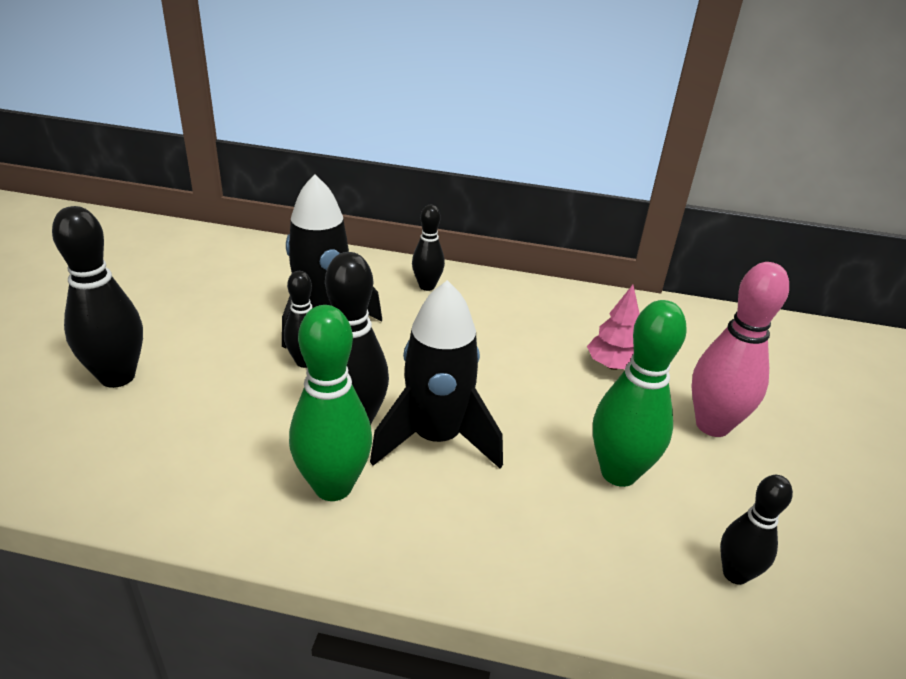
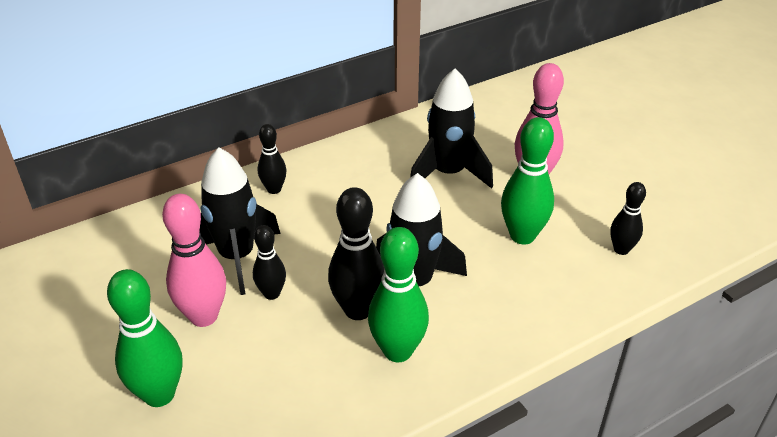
camera: 40 degrees left, 5 degrees up
(117, 377) = (159, 394): black bowling pin -> green bowling pin
(232, 343) = (204, 316): none -> pink bowling pin
(612, 365) = (448, 173): pink tree -> black rocket

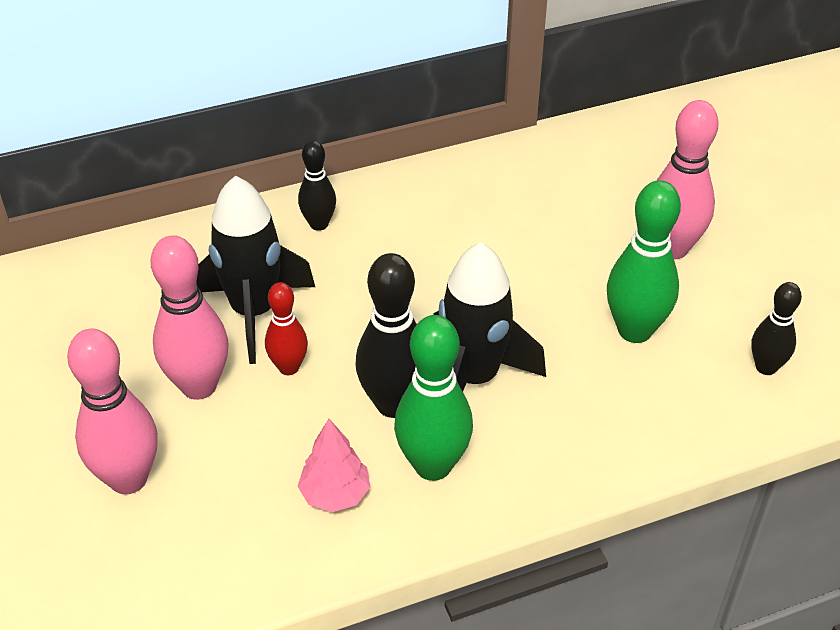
camera: 10 degrees right, 5 degrees up
(159, 394) = (128, 479): green bowling pin -> pink bowling pin
(272, 294) = (289, 367): black bowling pin -> red bowling pin
(327, 383) = (335, 494): none -> pink tree
(448, 173) = (555, 229): black rocket -> none

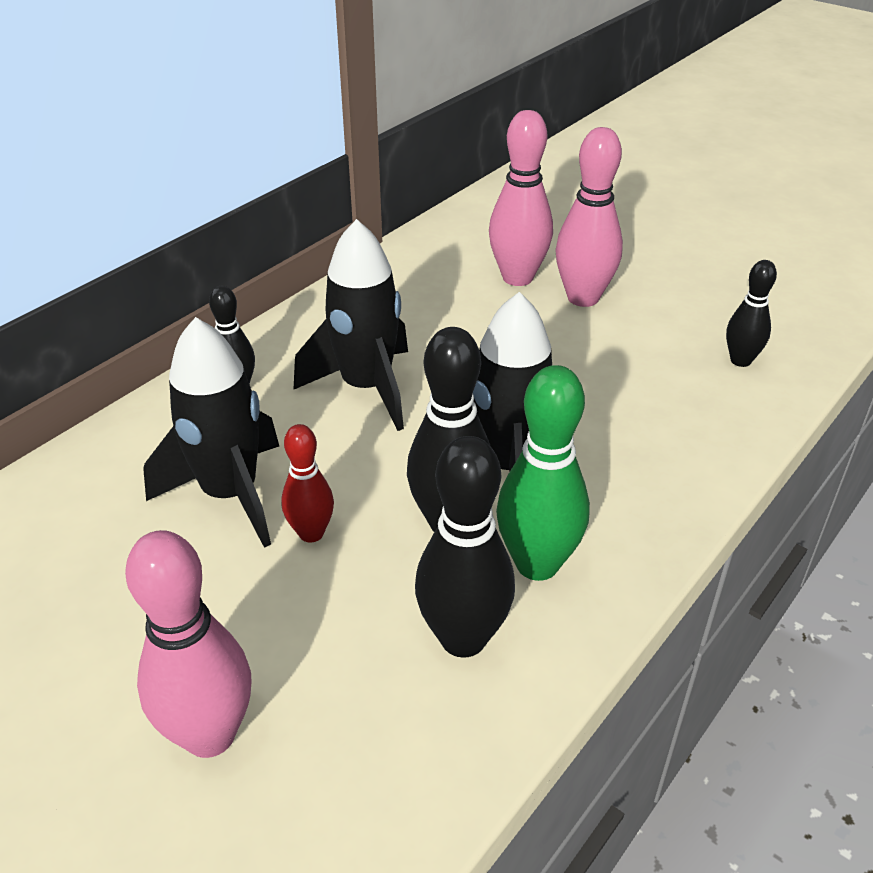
camera: 30 degrees left, 5 degrees down
(199, 386) = (222, 594): pink bowling pin -> pink bowling pin (517, 278)
(335, 494) = (463, 638): pink tree -> black bowling pin
(416, 263) = (366, 388): none -> black rocket
(634, 330) = (612, 372): green bowling pin -> none

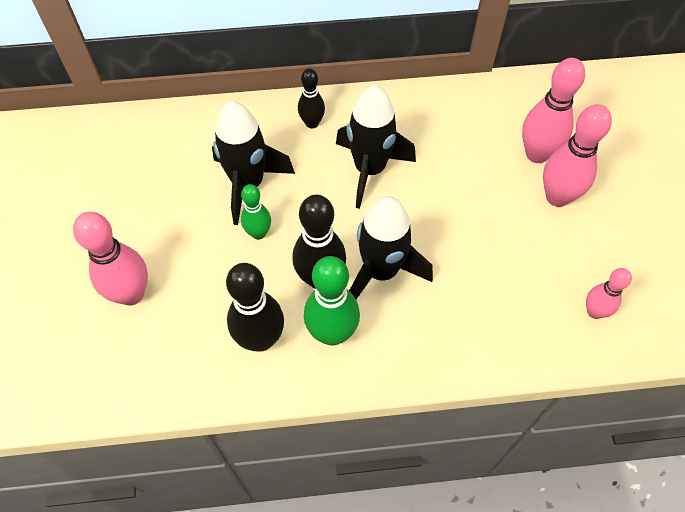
camera: 45 degrees right, 20 degrees up
(311, 533) = (258, 233): red bowling pin -> green bowling pin
(740, 360) = (594, 312): black bowling pin -> pink bowling pin

